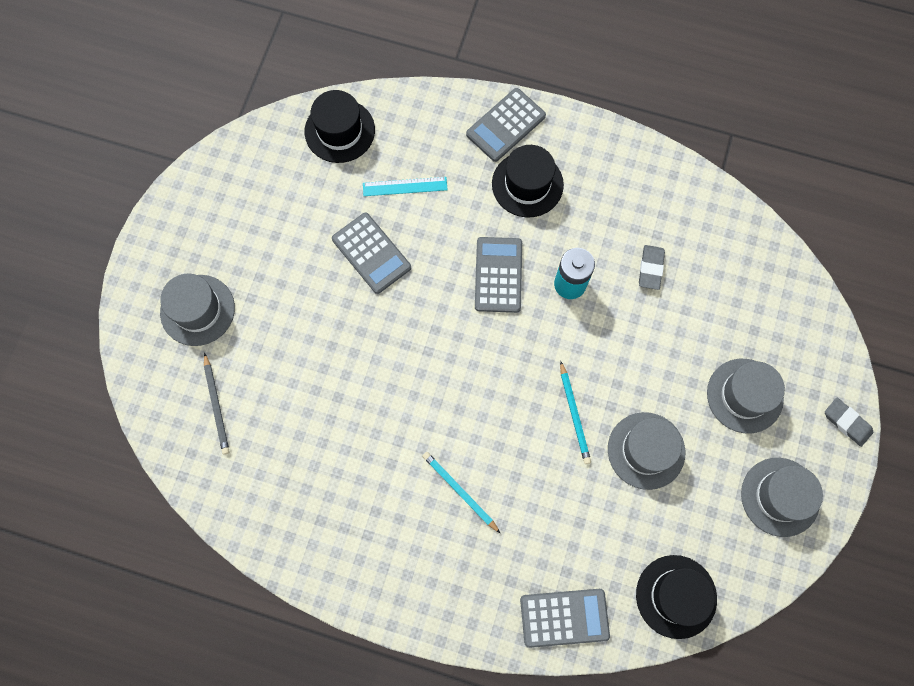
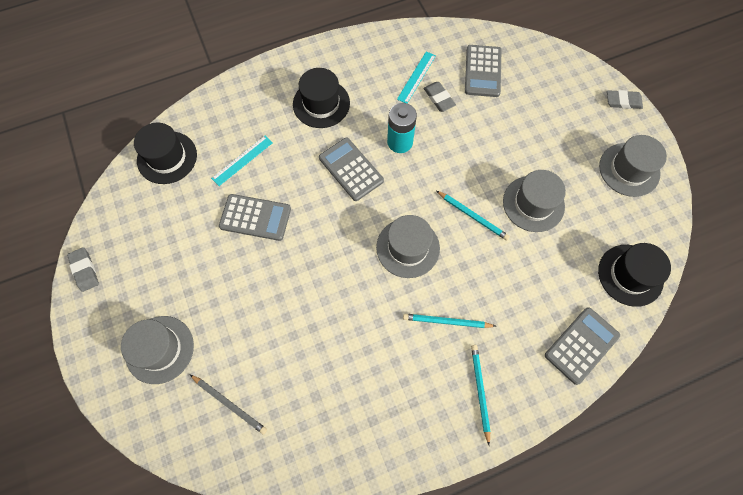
camera: 40 degrees left, 5 degrees down
(190, 187) = (85, 270): none -> grey eraser
(433, 576) = (480, 391): none -> turquoise pencil
(506, 125) = (277, 79): grey calculator -> grey calculator (483, 71)
(648, 228) = (416, 77): none -> turquoise ruler
(744, 395) = (557, 129): grey hat -> grey hat (408, 248)

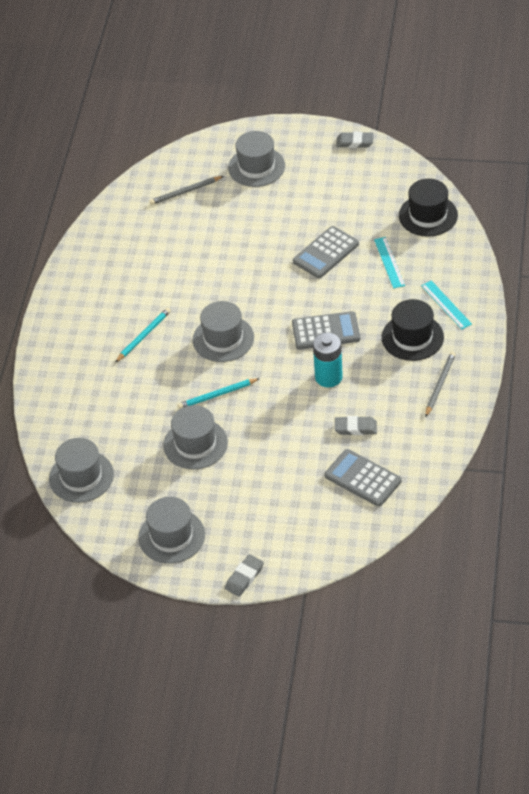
camera: 125 degrees right, 20 degrees down
(360, 64) = (439, 385): none -> grey pencil
(416, 77) = (393, 422): turquoise ruler -> turquoise ruler (446, 305)
(480, 391) = (77, 331): turquoise pencil -> none
(581, 345) = (57, 411): grey calculator -> none
(630, 275) = (81, 476): black hat -> grey hat

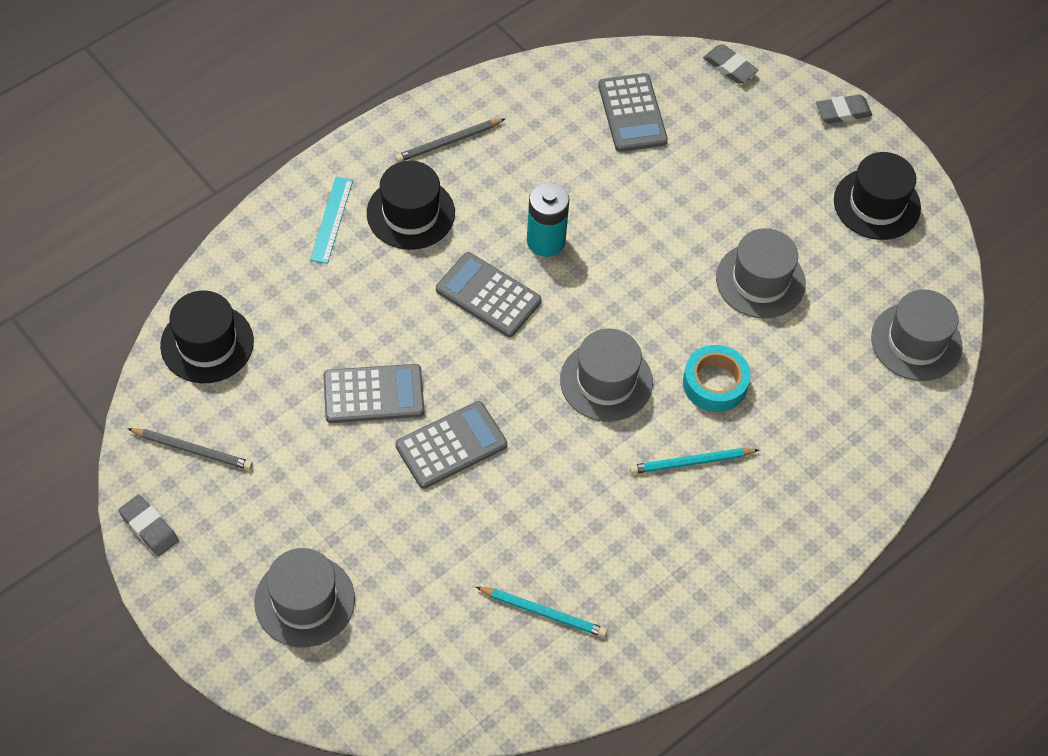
camera: 145 degrees left, 10 degrees up
(168, 378) = (715, 383): none -> turquoise tape
(171, 536) = (877, 204): grey hat -> black hat
(185, 192) = (432, 642): grey pencil -> grey pencil (193, 450)
(217, 395) = (682, 317): turquoise pencil -> turquoise pencil (543, 612)
(265, 261) = (451, 445): none -> grey calculator
(355, 428) = (581, 166): grey eraser -> grey eraser (729, 67)
(389, 262) = (323, 320): turquoise ruler -> none

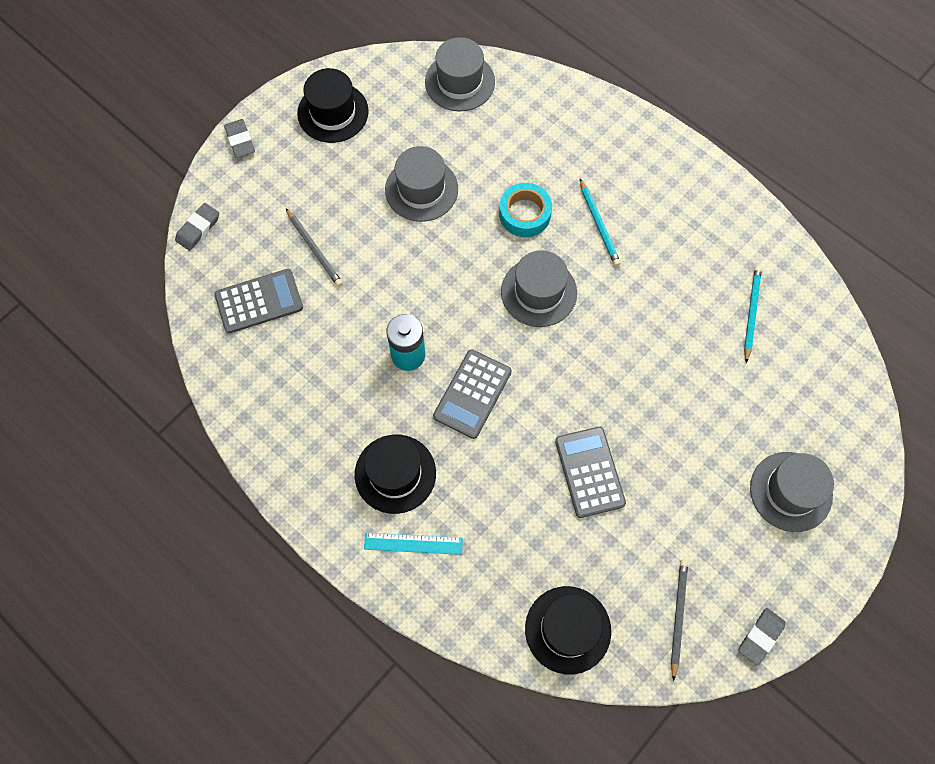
camera: 95 degrees left, 10 degrees up
(448, 142) = (310, 453): grey pencil -> grey pencil (314, 249)
(451, 445) = (624, 401): grey calculator -> none

